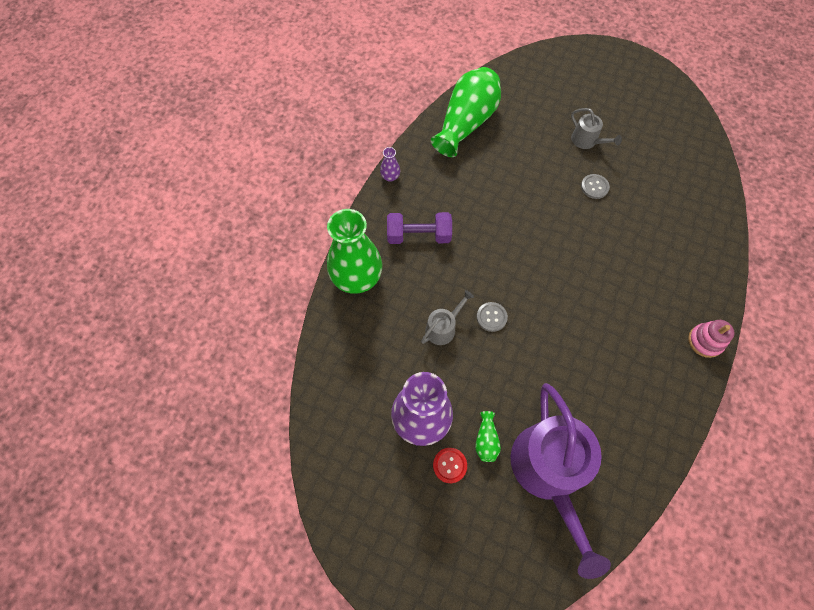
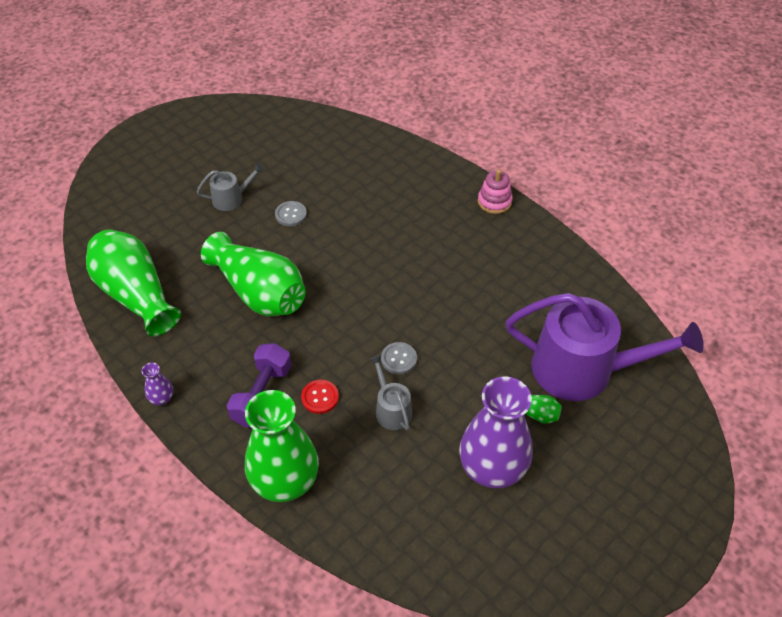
camera: 70 degrees left, 15 degrees down
(450, 465) = (551, 456): red button -> red button (320, 397)
(507, 197) = (259, 292): none -> green vase

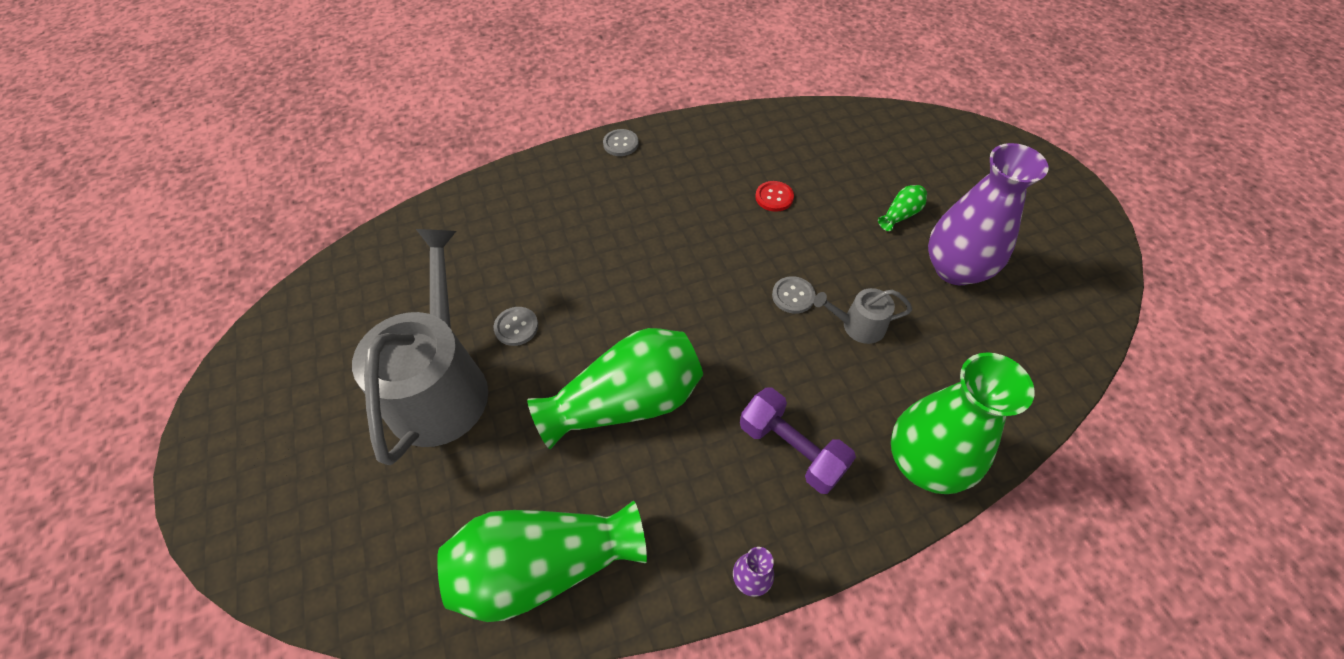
camera: 65 degrees left, 5 degrees up
(231, 199) = (441, 385): grey watering can -> grey watering can, size x2.24
(320, 397) = (817, 388): red button -> red button (774, 197)
(494, 202) = (621, 144): pink stacking toy -> grey button
(582, 369) = (863, 163): purple watering can -> none

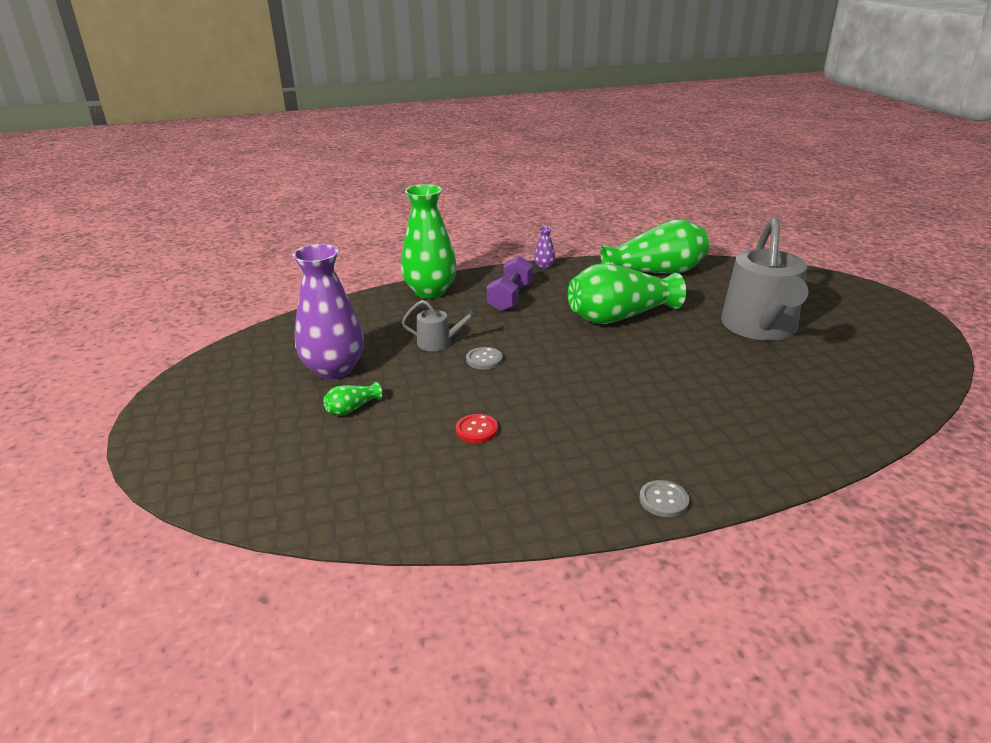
camera: 175 degrees left, 25 degrees down
(516, 327) = (718, 352): grey button -> none
(791, 449) = (510, 298): purple dumbbell -> purple dumbbell turned 60 degrees clockwise

